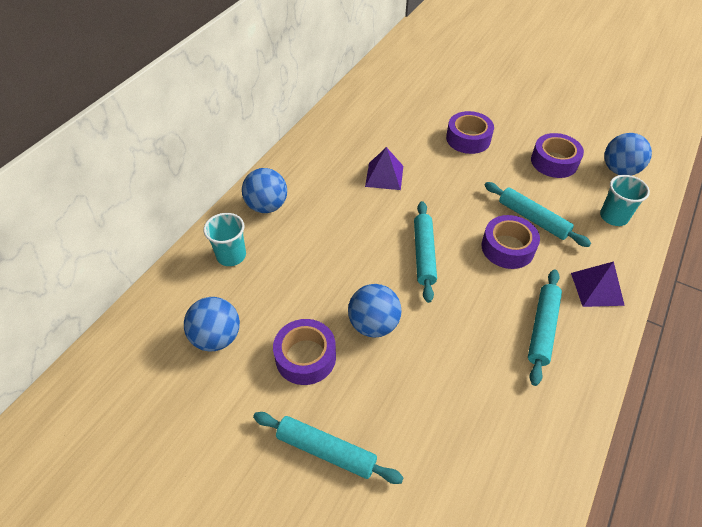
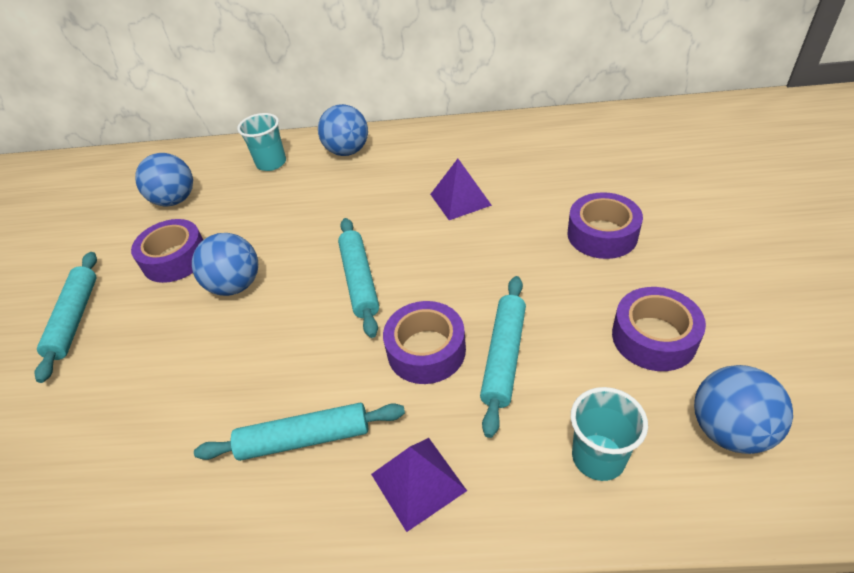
camera: 65 degrees right, 5 degrees down
(424, 254) = (360, 280): turquoise rolling pin -> turquoise rolling pin turned 75 degrees counterclockwise

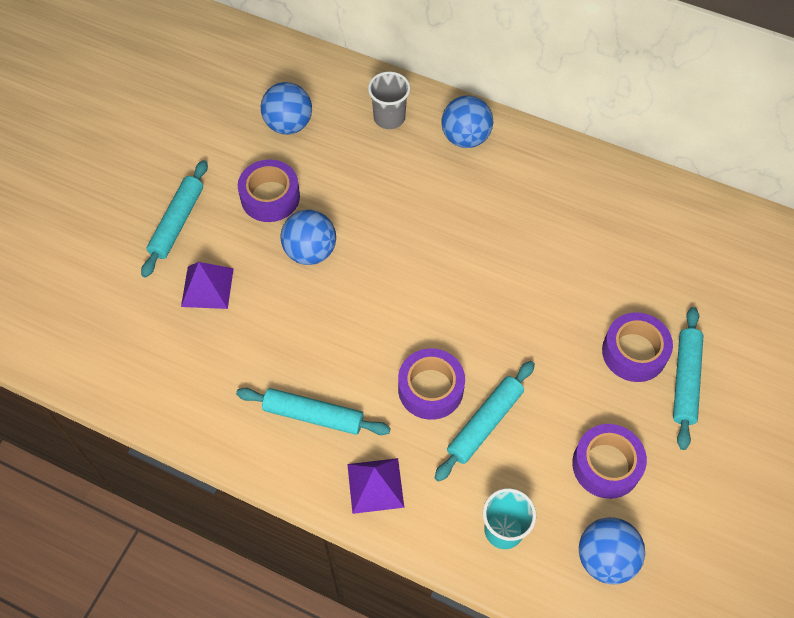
camera: 20 degrees right, 15 degrees up
(271, 163) = (389, 118): turquoise cup -> grey cup
(360, 280) = (410, 297): turquoise rolling pin -> turquoise rolling pin (685, 380)
(460, 199) = (537, 251): purple pyramid -> purple pyramid (207, 287)

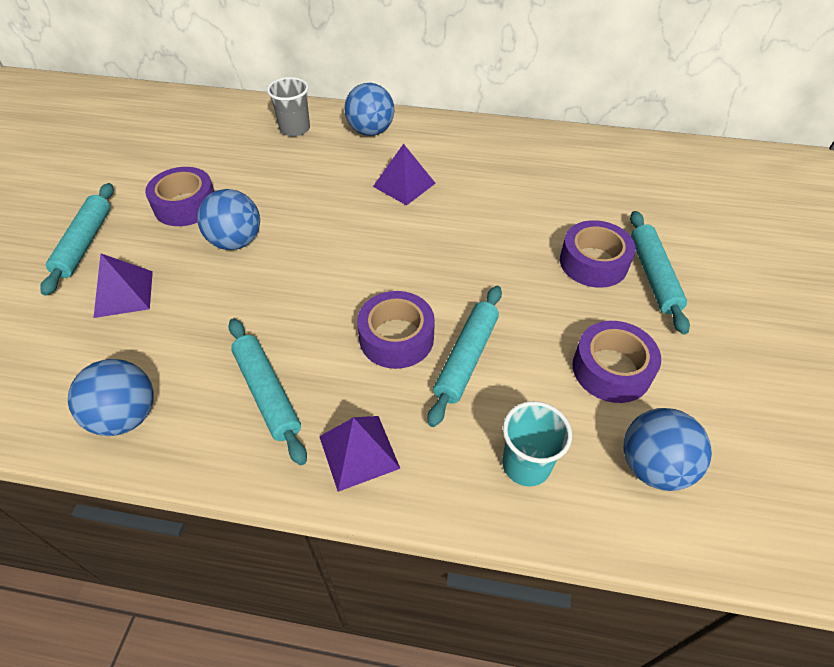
camera: 15 degrees left, 10 degrees down
(288, 124) = (196, 148): blue ball -> blue ball (126, 416)
(313, 415) = (267, 393): turquoise rolling pin -> turquoise rolling pin turned 60 degrees clockwise
(481, 217) = (404, 184): none -> purple pyramid

